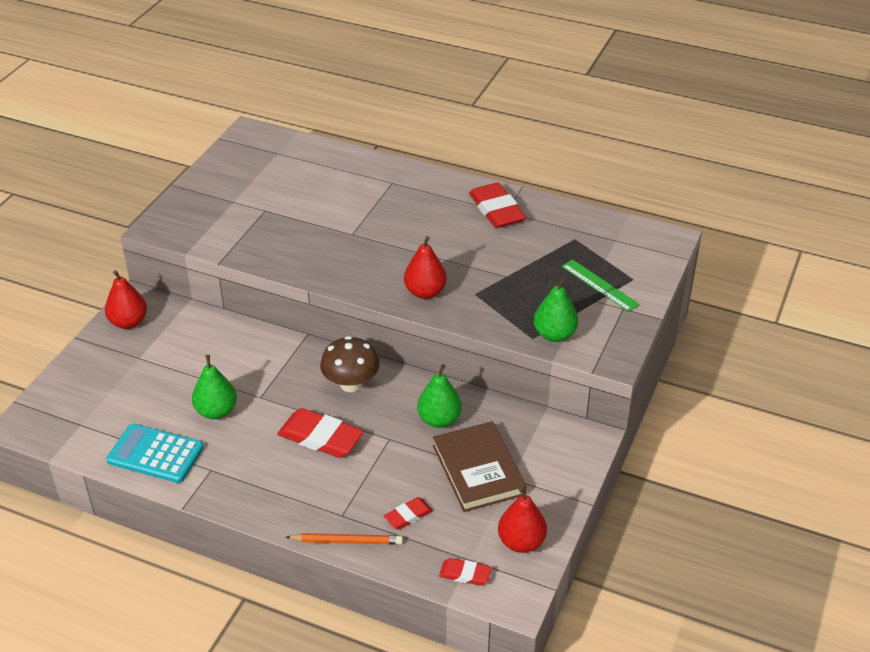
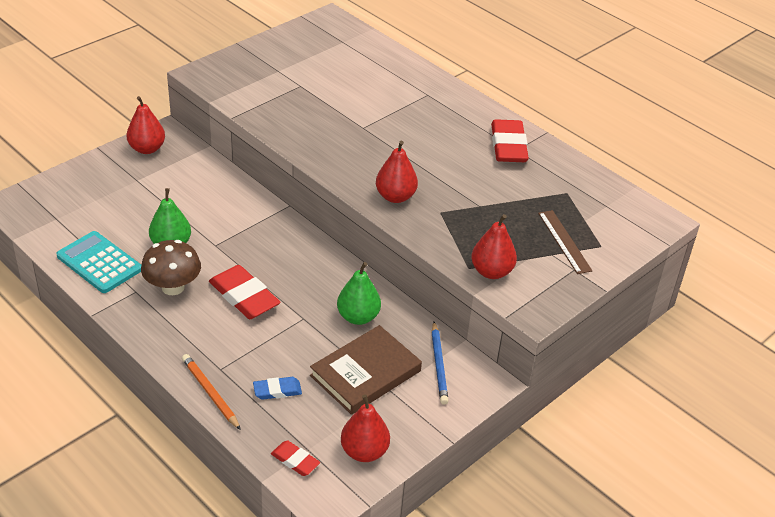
camera: 20 degrees right, 0 degrees up
(347, 541) = (210, 393): orange pencil -> orange pencil turned 150 degrees counterclockwise
(351, 384) = (299, 260): brown mushroom -> brown mushroom (173, 287)
(408, 516) = (277, 390): red eraser -> blue eraser
(478, 470) = (365, 373): brown book -> brown book turned 45 degrees clockwise
(538, 438) = (439, 365): none -> blue pencil
(554, 335) = (491, 272): green pear -> red pear
(599, 285) = (564, 241): green ruler -> brown ruler

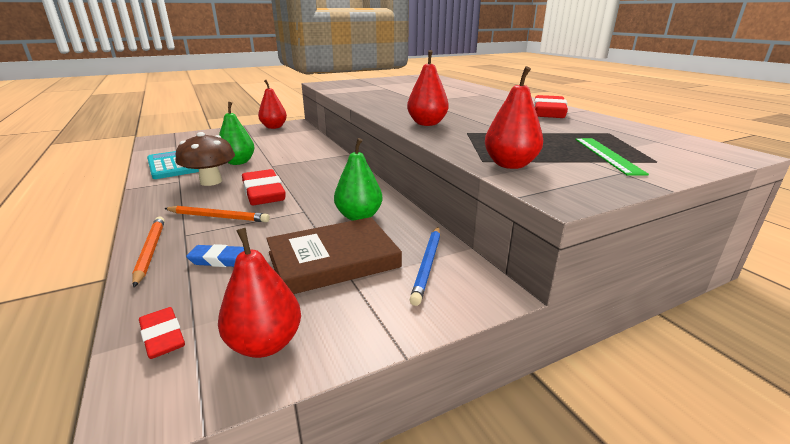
camera: 20 degrees right, 15 degrees down
(230, 341) = (218, 217): none -> orange pencil
(564, 241) = (607, 155): brown ruler -> green ruler

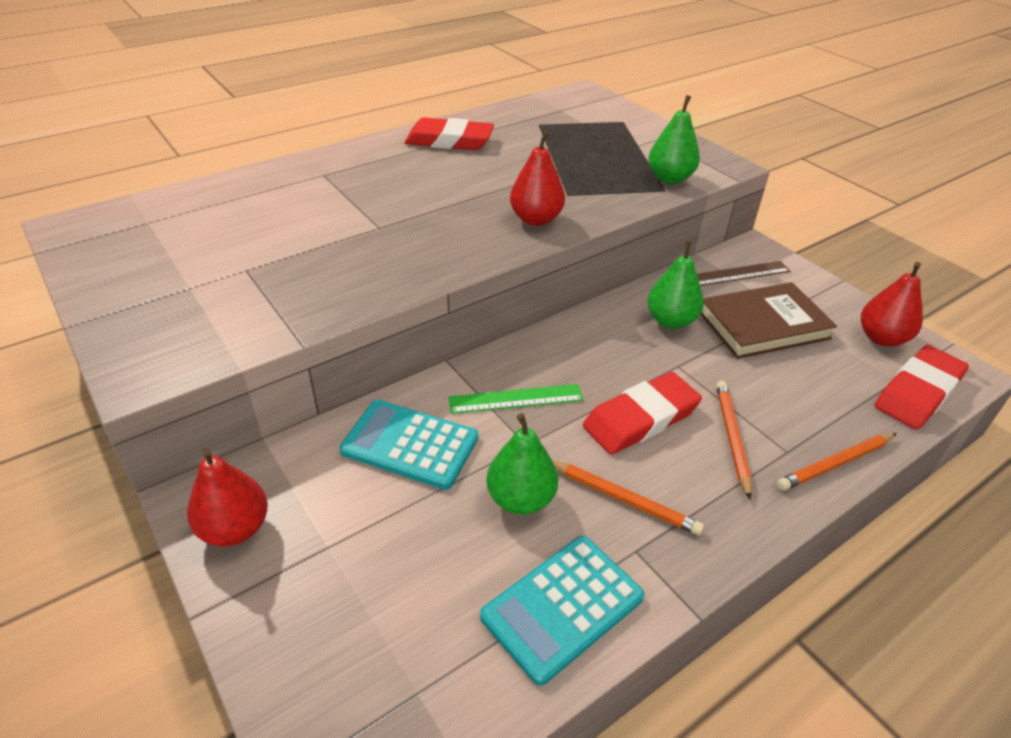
camera: 100 degrees left, 15 degrees up
(163, 336) = (918, 392): red eraser -> red eraser, size x1.85
(211, 181) = (624, 499): brown mushroom -> orange pencil
(221, 260) = (811, 398): blue eraser -> none
(293, 146) = (410, 444): none -> turquoise calculator
(333, 260) = (763, 325): brown book -> brown book turned 75 degrees counterclockwise
(427, 265) = (738, 274): blue pencil -> brown ruler
(510, 165) = (670, 178): red pear -> green pear
(607, 155) = (617, 136): green ruler -> green ruler (516, 399)

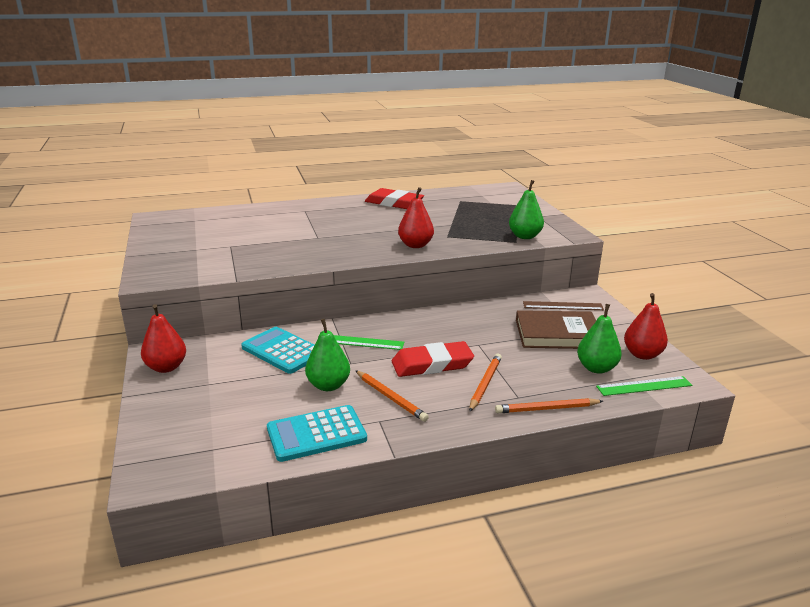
camera: 20 degrees right, 15 degrees down
(671, 321) = (492, 322): green pear -> green pear (596, 368)
(918, 392) = (644, 386): red eraser -> green ruler

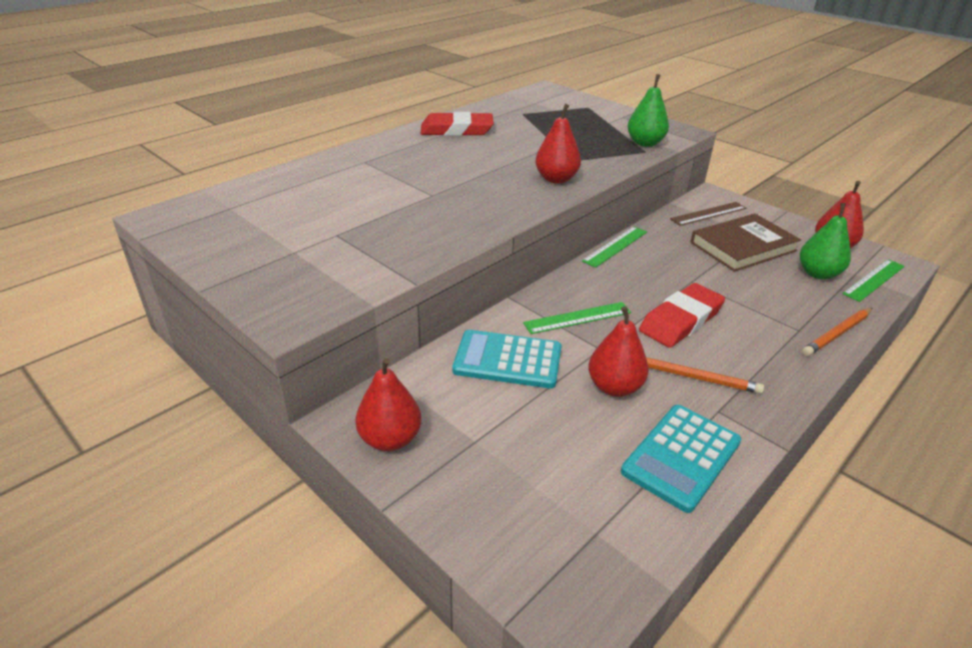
camera: 30 degrees left, 10 degrees up
(328, 385) = (614, 387): green pear -> red pear
(451, 308) = (615, 246): none -> green ruler
(485, 384) = (754, 325): orange pencil -> none

